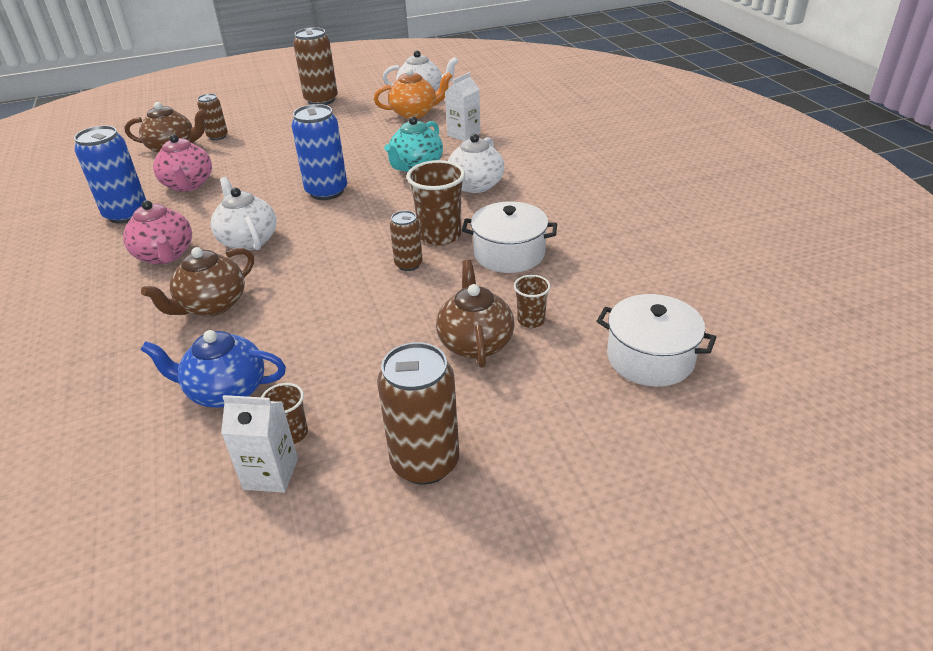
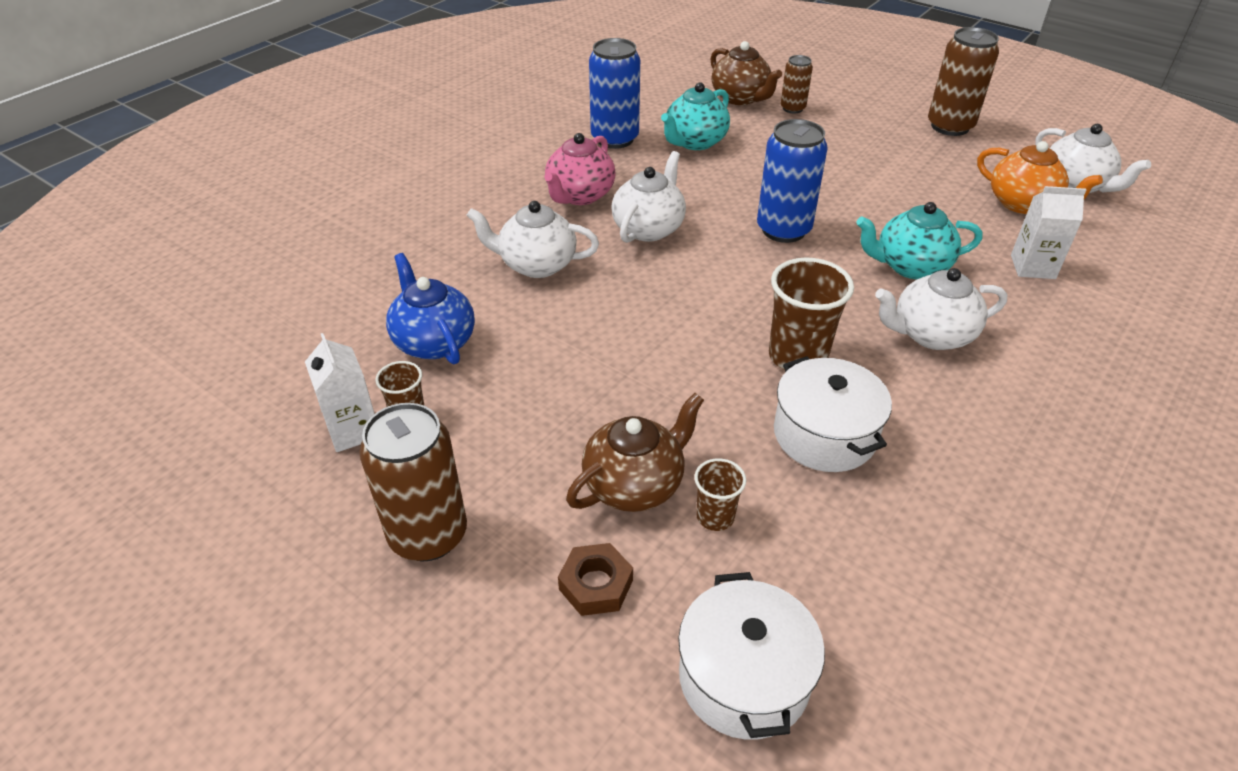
camera: 55 degrees right, 5 degrees up
(188, 185) = (694, 142): pink teapot -> turquoise teapot
(212, 305) = (536, 265): brown teapot -> white teapot
(408, 264) = (720, 360): brown can -> none
(540, 392) = (596, 585): none -> brown nut

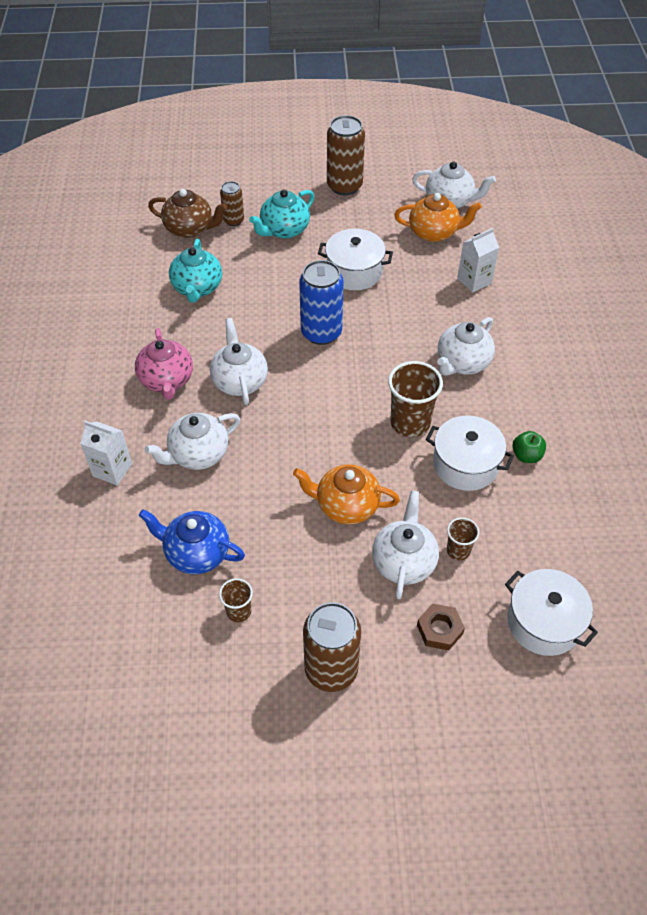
camera: 40 degrees left, 10 degrees up
(353, 430) = (217, 644): white carton -> white carton (112, 470)
(614, 139) = (139, 315): blue can -> none
(631, 391) = (346, 506): none -> orange teapot
(635, 484) = (404, 561): brown teapot -> white teapot
(882, 197) = (354, 271): none -> white pot
(910, 266) = (413, 319): turquoise teapot -> turquoise teapot (284, 230)
(922, 473) = (526, 455): none -> green apple

